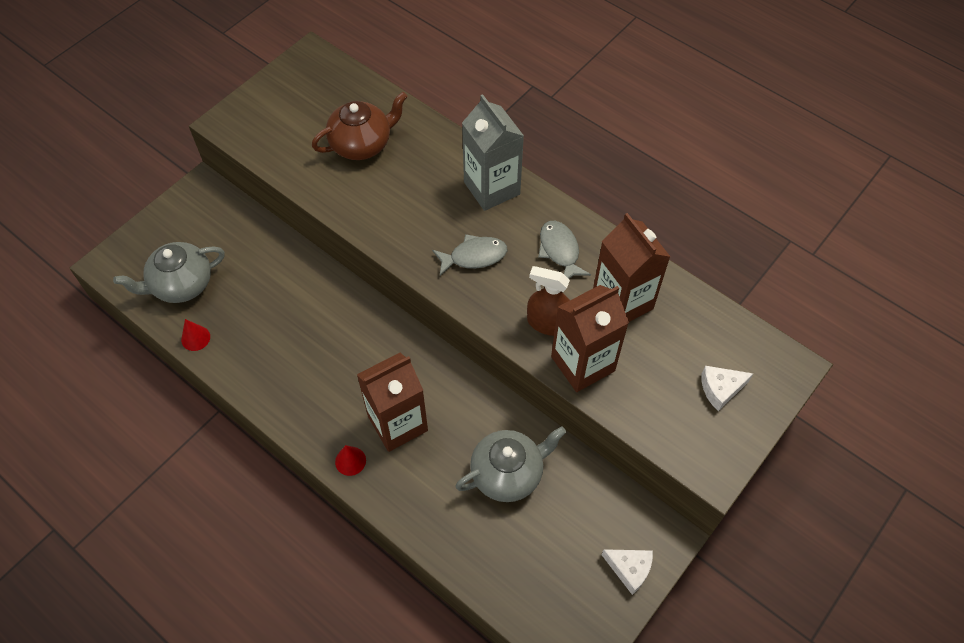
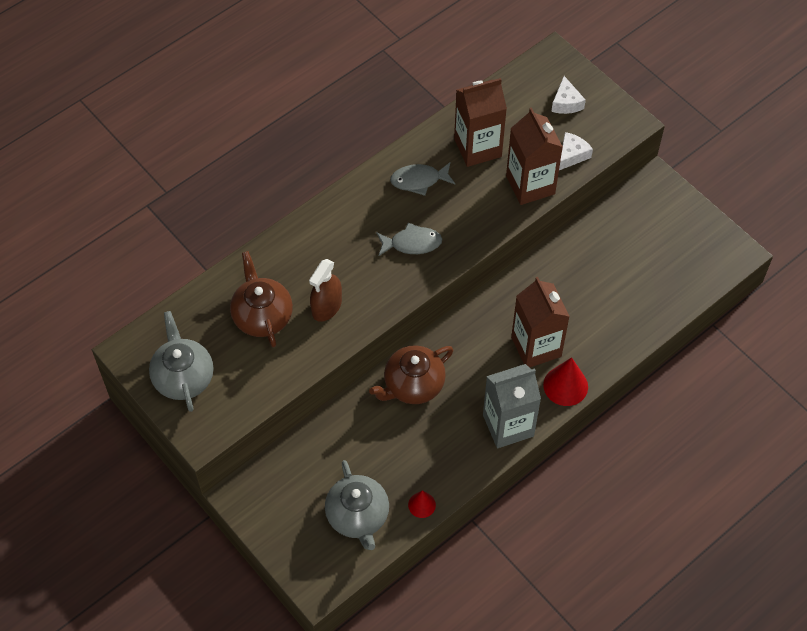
camera: 80 degrees left, 0 degrees up
(334, 310) = (413, 385): none -> brown teapot
(350, 461) = (565, 386): red cone -> red cone, size x1.69
(474, 256) = (412, 243): grey fish -> grey fish turned 90 degrees clockwise
(491, 188) = (340, 219): grey carton -> grey carton (508, 425)
(508, 473) = (592, 274): grey teapot -> grey teapot (183, 377)
(549, 323) = (489, 201): brown spray bottle -> brown spray bottle (326, 306)
(629, 569) = (678, 209): white cheese -> white cheese (571, 155)

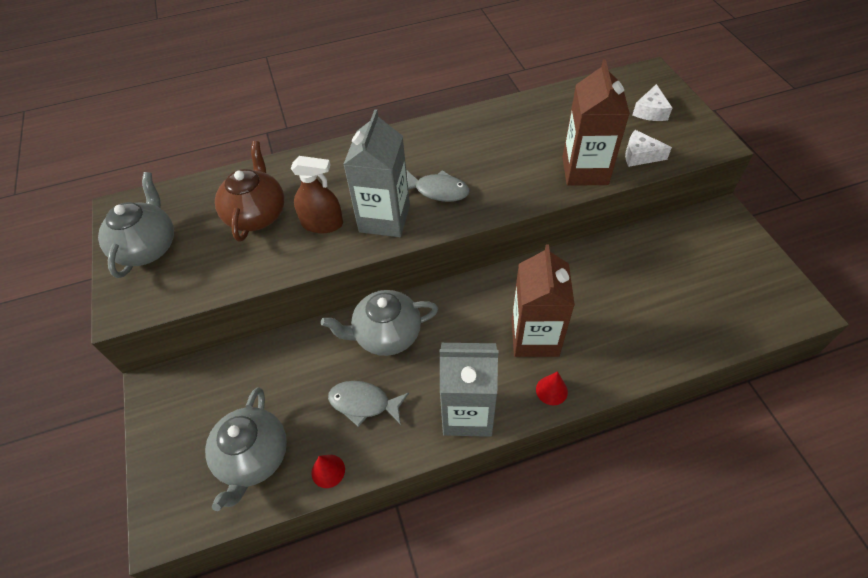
camera: 25 degrees right, 5 degrees down
(326, 306) = (322, 223): brown spray bottle -> brown spray bottle turned 135 degrees counterclockwise
(379, 285) = (384, 219): none -> grey carton
(413, 385) = (386, 334): brown teapot -> grey teapot
(419, 180) = (473, 140): grey fish -> grey fish (364, 403)
(477, 147) = (544, 127): brown carton -> none
(565, 386) = (551, 390): red cone -> red cone, size x0.59
(571, 155) = (640, 155): white cheese -> white cheese turned 135 degrees counterclockwise

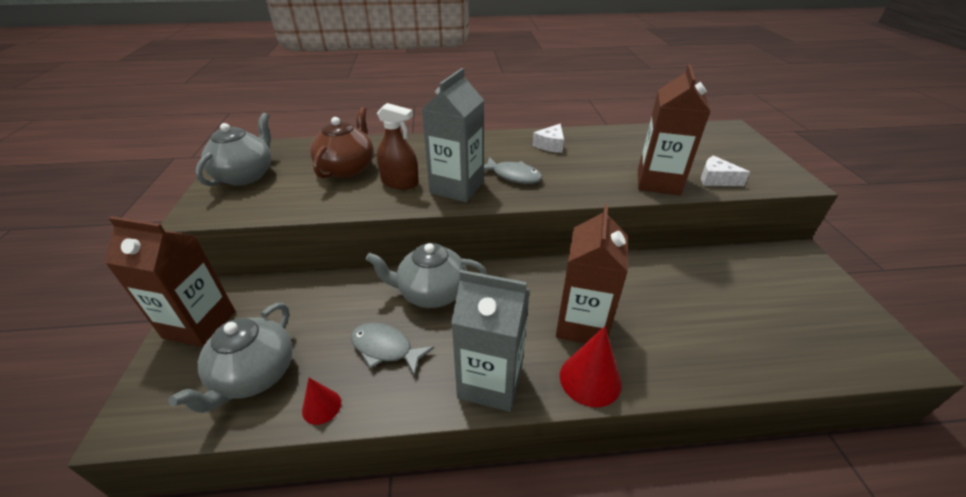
camera: 10 degrees right, 15 degrees down
(172, 420) = (200, 324): none -> brown carton
(551, 390) = (590, 379): red cone -> red cone, size x1.69
(650, 111) = (729, 151): white cheese -> white cheese (550, 145)

